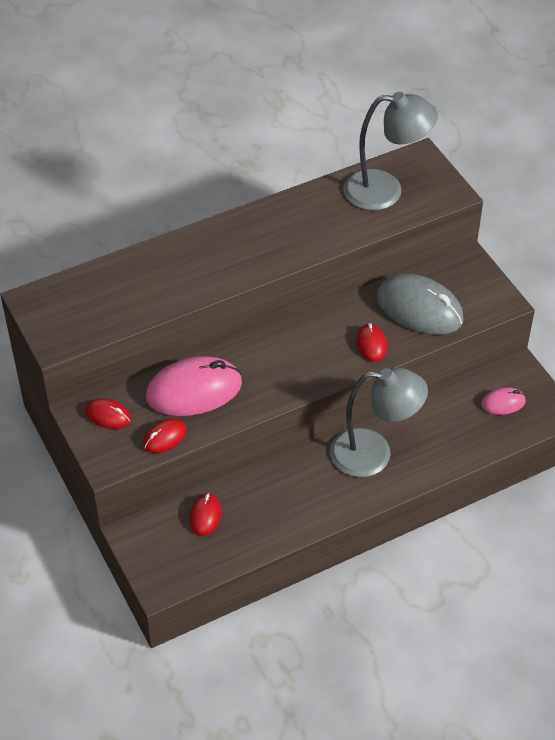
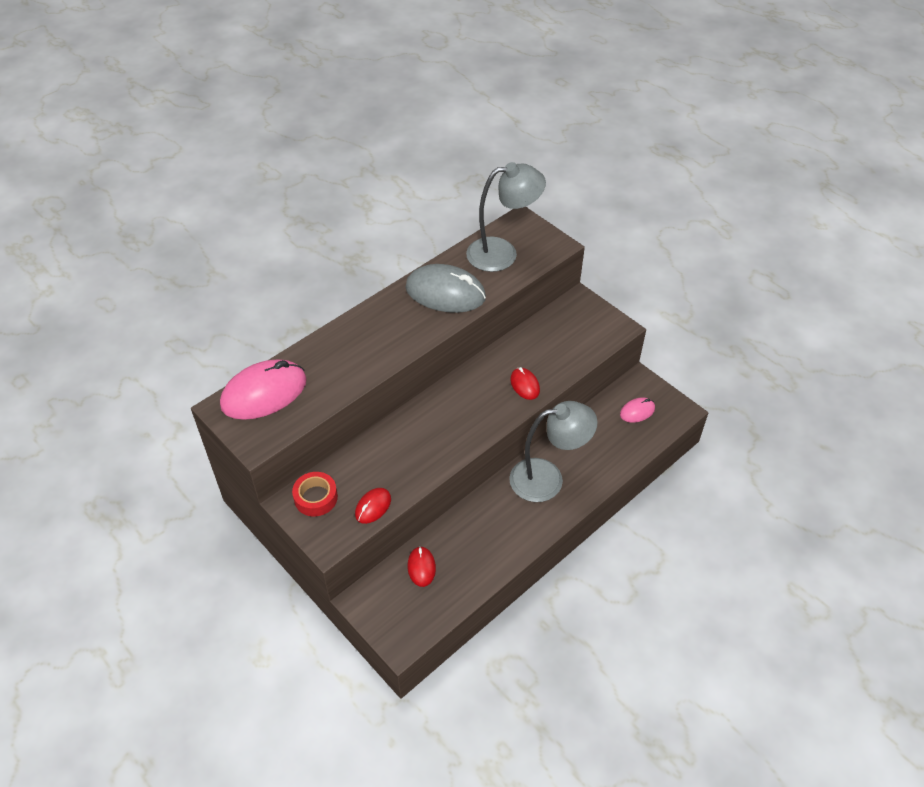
camera: 15 degrees left, 0 degrees up
(108, 415) = (316, 498): red mouse -> red tape
(194, 390) = (386, 458): pink mouse -> pink mouse (264, 393)
(419, 308) = (553, 347): grey mouse -> grey mouse (445, 293)

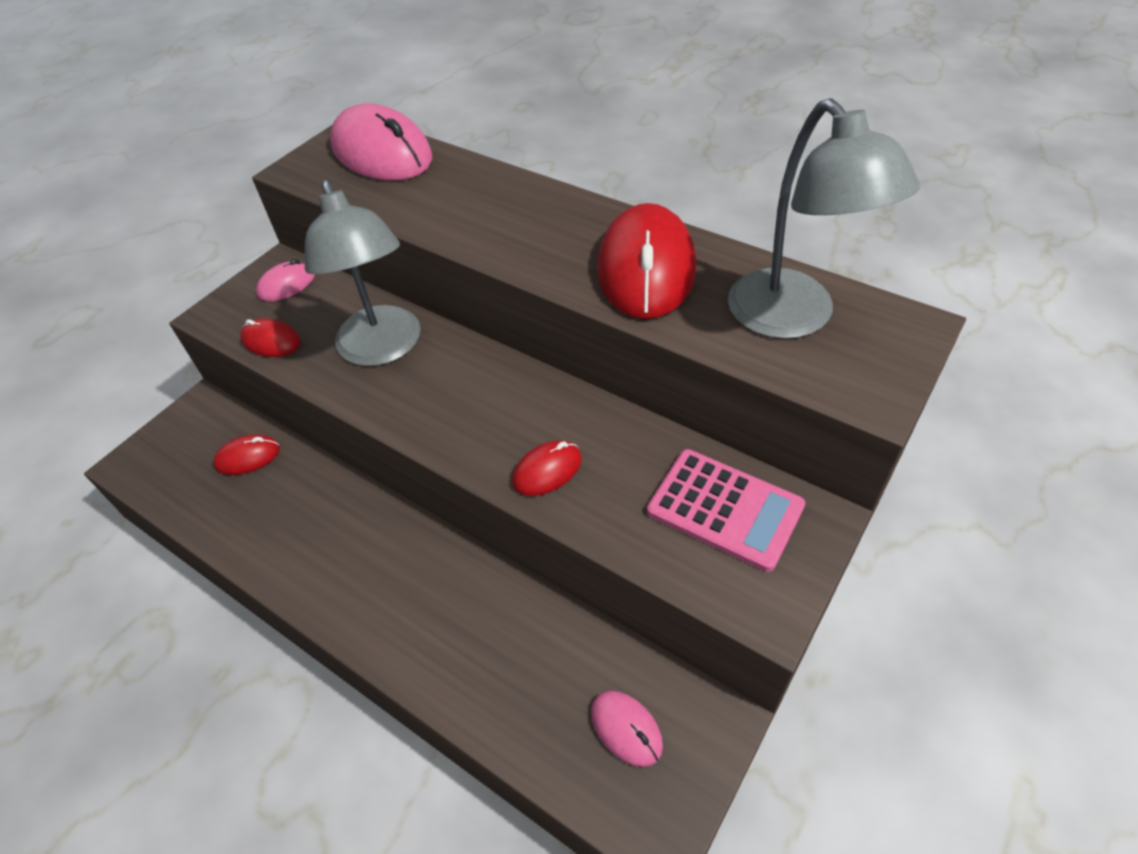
camera: 80 degrees right, 0 degrees up
(316, 498) = (287, 285): red tape -> pink mouse
(445, 293) = (646, 269): grey mouse -> red mouse
(547, 478) = (426, 590): grey lamp -> grey lamp (383, 349)
(566, 327) = (724, 509): none -> pink calculator

